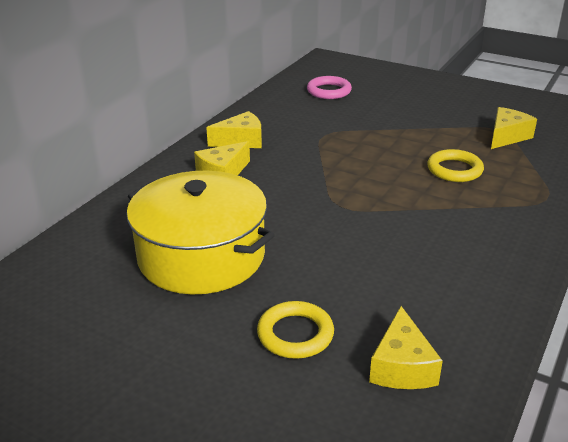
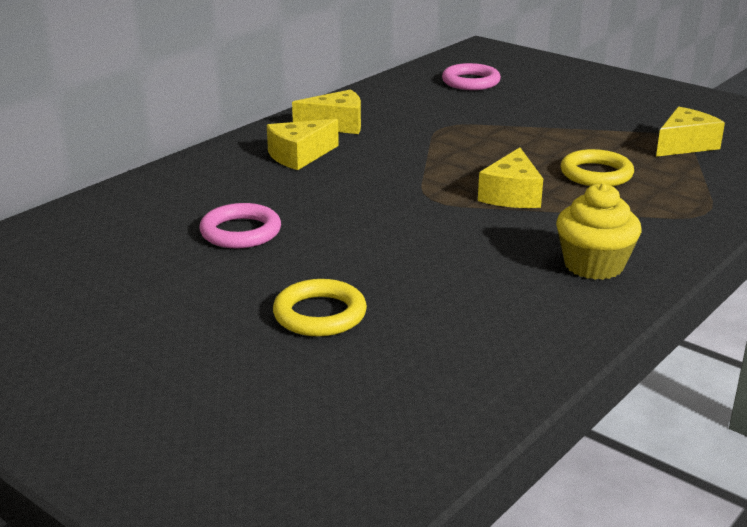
camera: 10 degrees right, 5 degrees down
(201, 256) = (240, 232): yellow pot -> pink ring
(402, 366) = (434, 357): yellow cheese -> yellow cheese (512, 195)
(487, 258) = (593, 265): none -> yellow cupcake

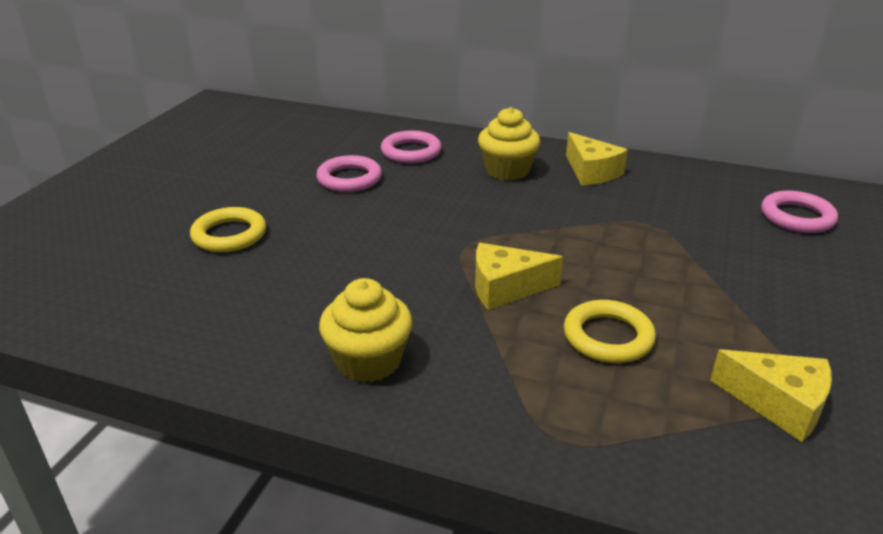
camera: 70 degrees right, 5 degrees up
(206, 191) = (411, 152): none -> pink ring
(299, 156) = (507, 170): yellow cheese -> yellow cupcake

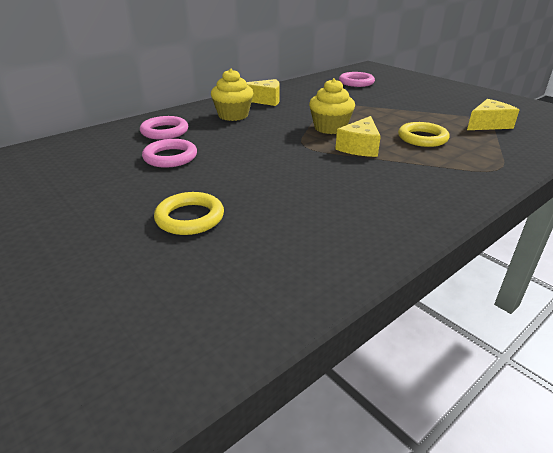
camera: 60 degrees left, 0 degrees up
(368, 361) = (405, 200): yellow cupcake -> yellow cupcake (330, 128)

